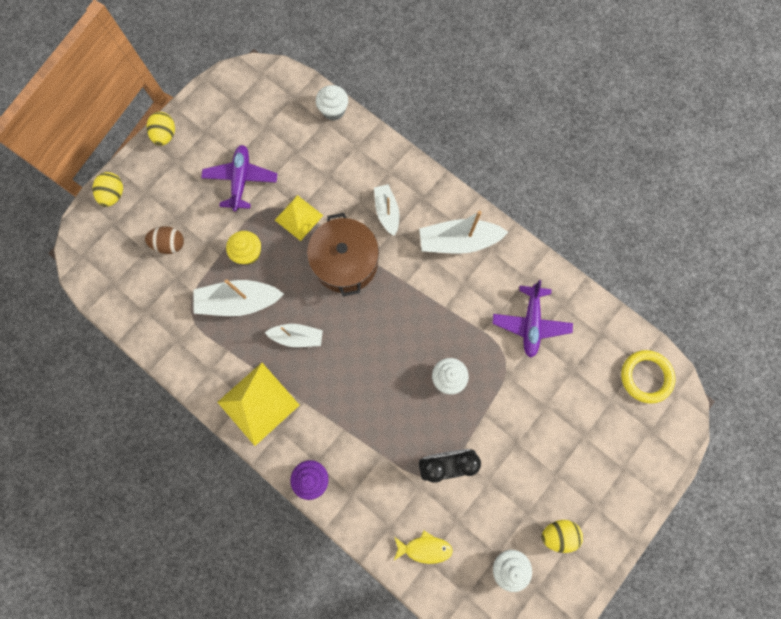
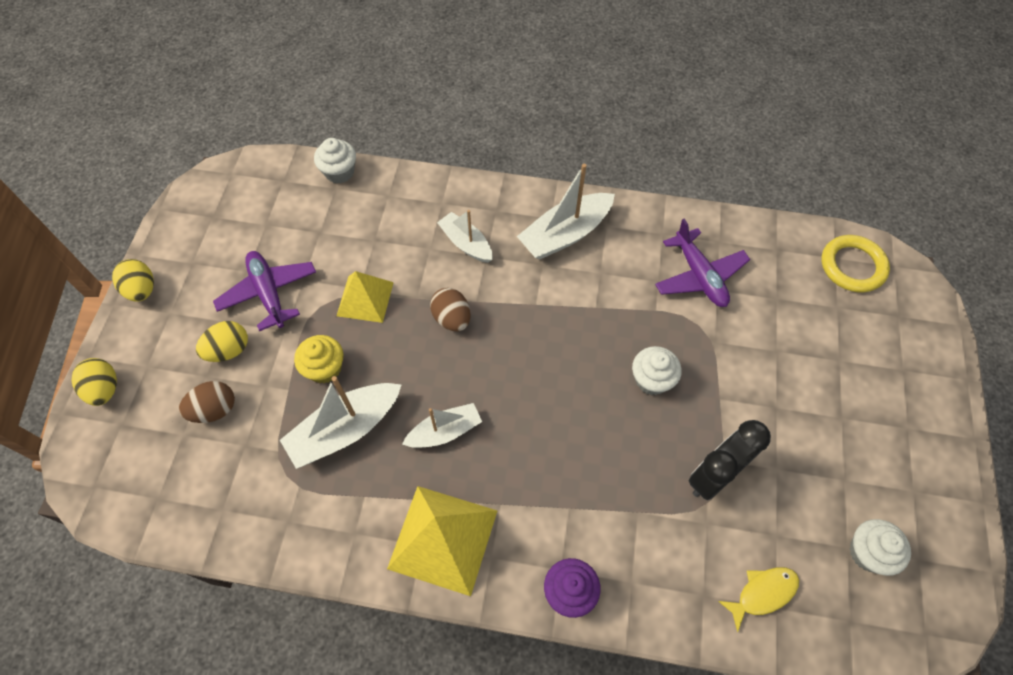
camera: 30 degrees left, 15 degrees down
(345, 262) = (452, 318): brown pot -> brown egg
(557, 533) = (892, 481): yellow egg -> yellow egg (229, 350)

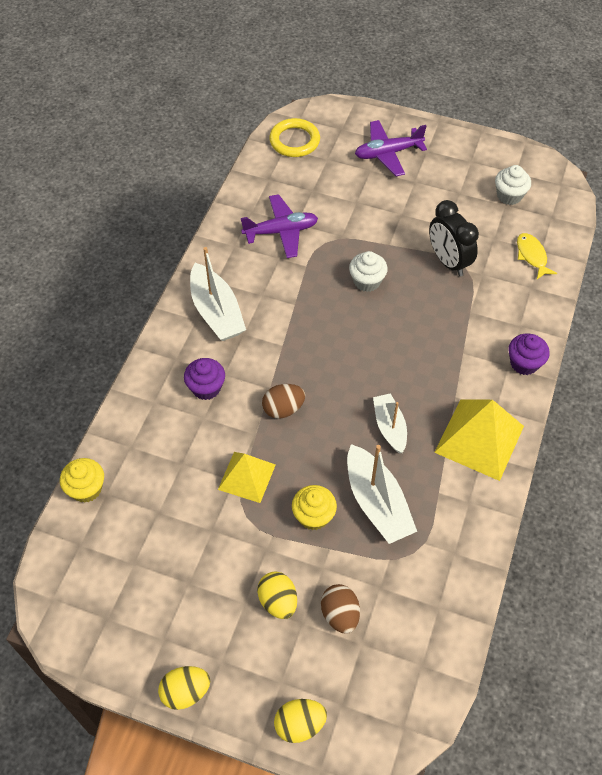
camera: 80 degrees left, 5 degrees down
(269, 293) = (220, 562): purple plane -> purple plane (388, 153)
(339, 172) = (86, 489): white cupcake -> yellow cupcake
(466, 243) = (206, 388): white boat -> purple cupcake

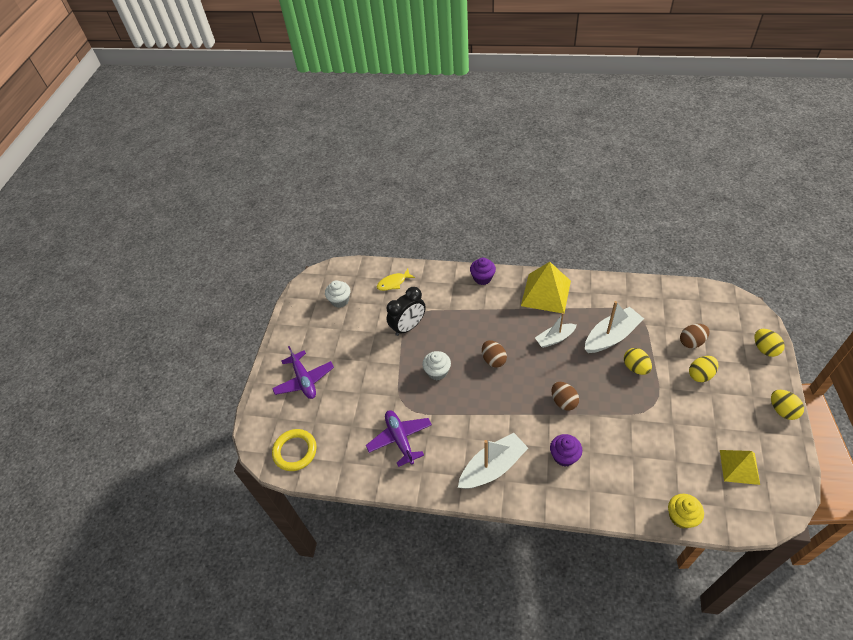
camera: 95 degrees left, 5 degrees down
(247, 477) = (625, 412): yellow pyramid -> yellow pyramid (739, 467)
(313, 516) = (635, 367): yellow cupcake -> yellow egg
(371, 345) = (493, 360): none -> brown egg

